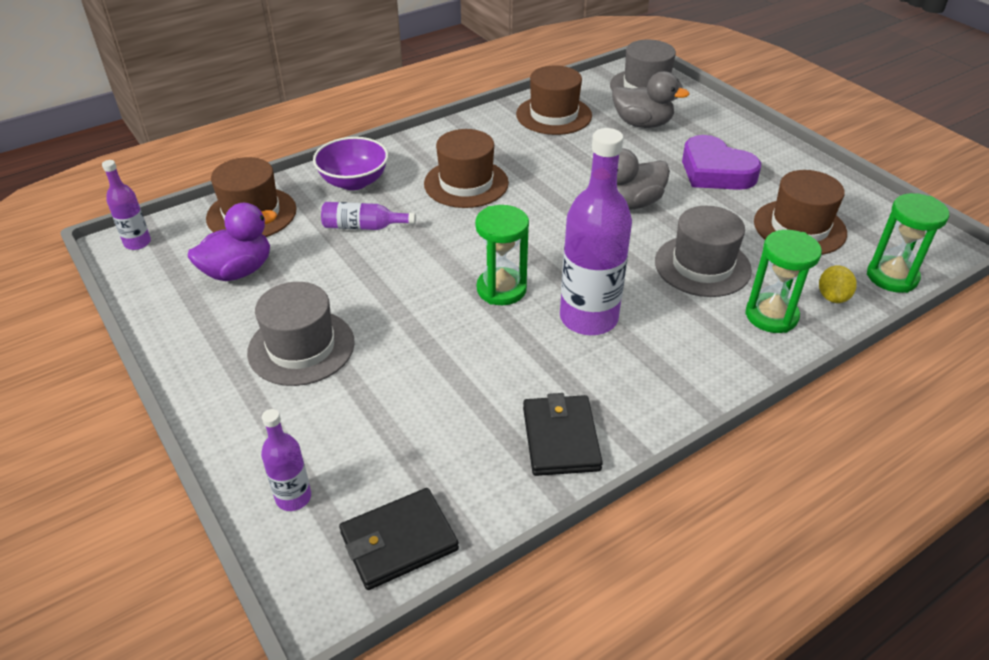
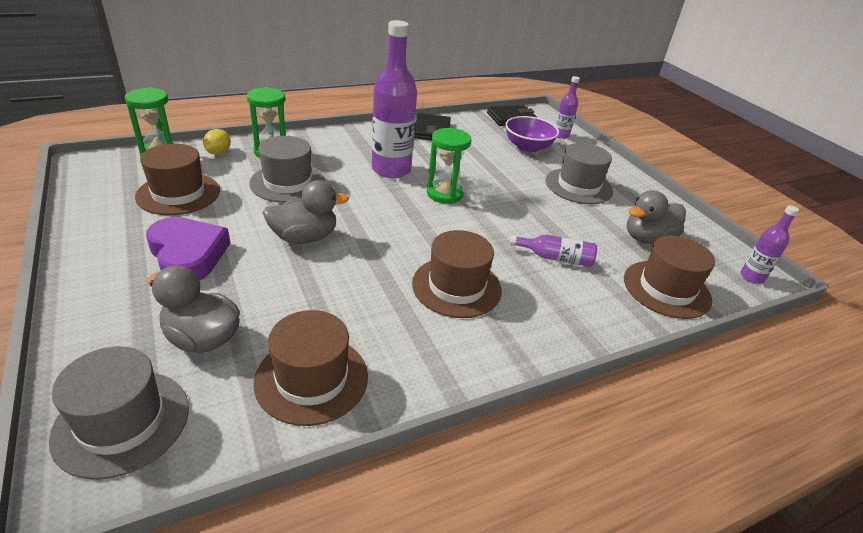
camera: 175 degrees left, 5 degrees down
(238, 271) = (647, 239): purple duck -> grey duck
(354, 181) = (576, 310): purple bowl -> purple bowl (527, 147)

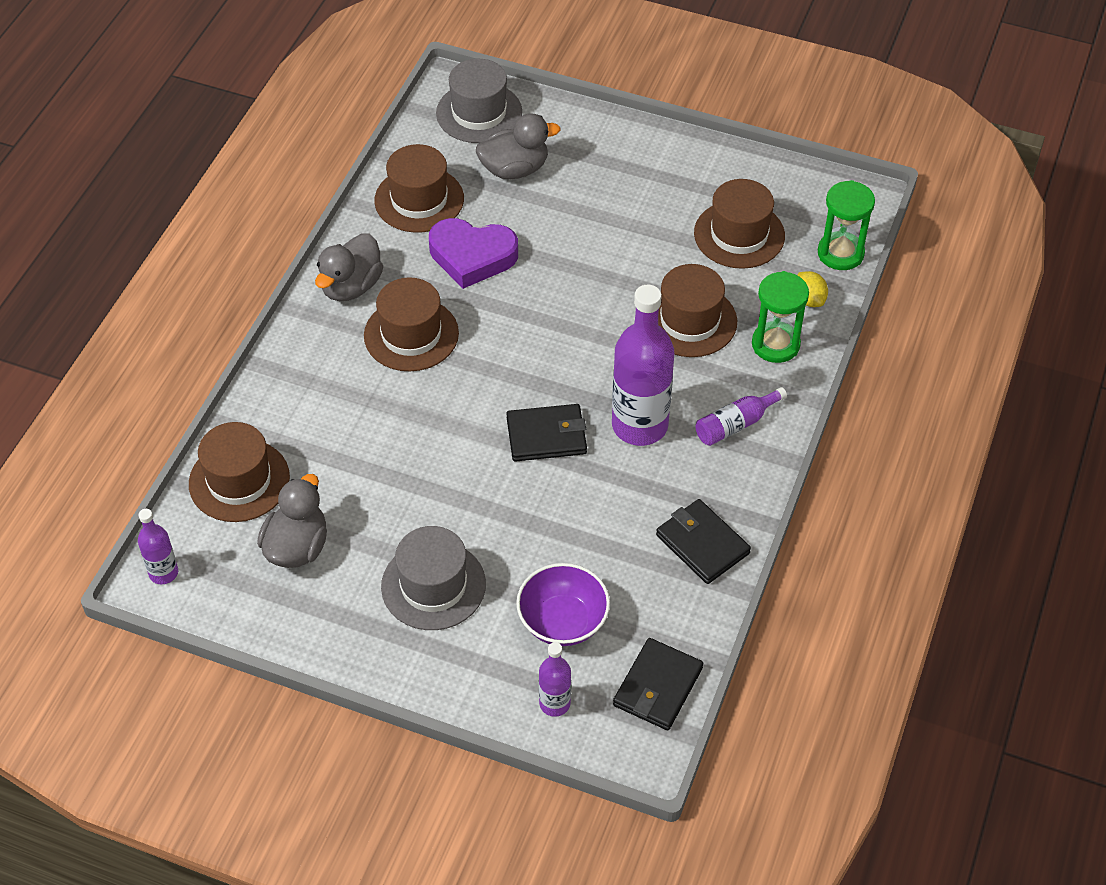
camera: 140 degrees right, 15 degrees up
(188, 255) = (626, 201): purple heart -> purple heart (472, 256)
(287, 183) = (690, 321): grey hat -> brown hat
(304, 237) = (579, 281): grey duck -> grey duck (351, 286)
(444, 194) = (546, 436): green hourglass -> black wallet
(556, 258) = (363, 437): purple bottle -> purple bottle (735, 424)

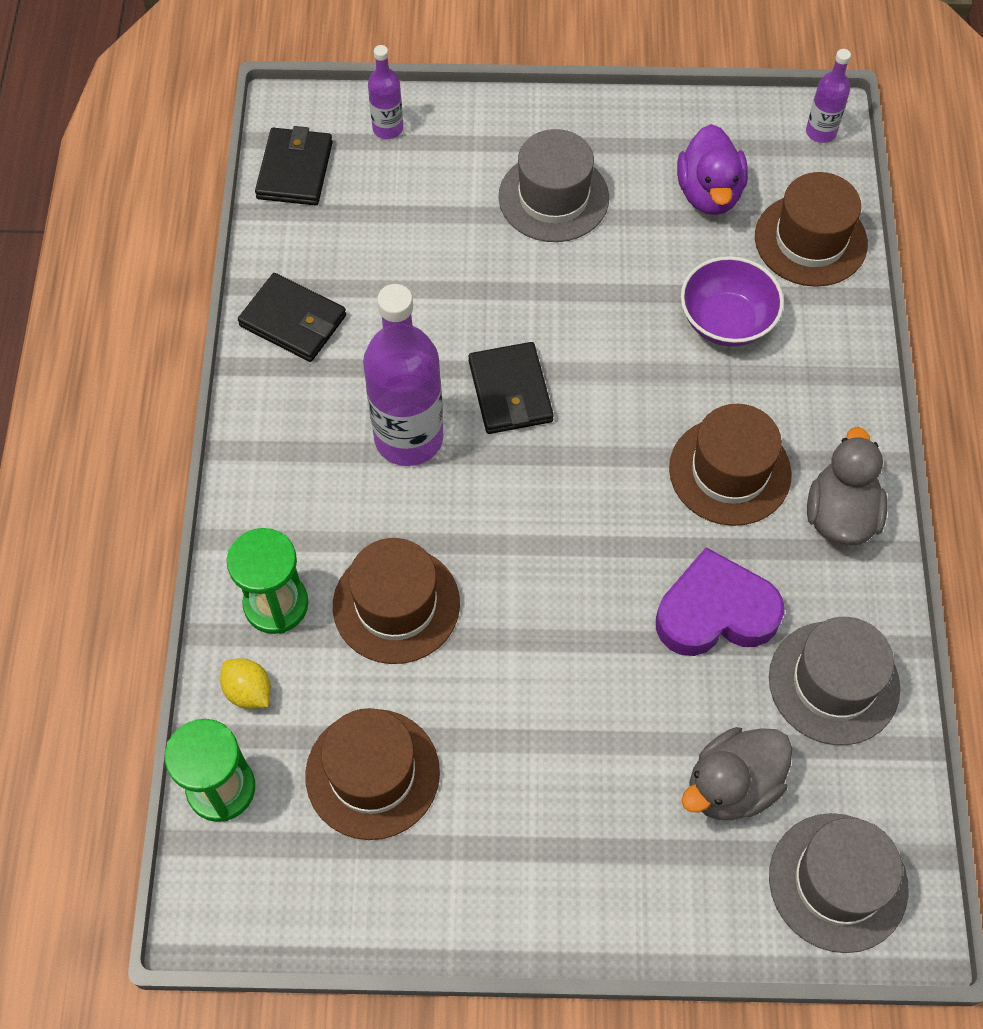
camera: 160 degrees right, 10 degrees up
(297, 547) = (709, 193): grey duck -> purple duck
(419, 200) = (833, 683): brown hat -> grey hat
(546, 436) = (510, 391): black wallet -> black wallet turned 75 degrees counterclockwise
(563, 621) = (410, 202): purple bowl -> purple bowl (726, 321)
(735, 424) = (296, 474): purple bottle -> none

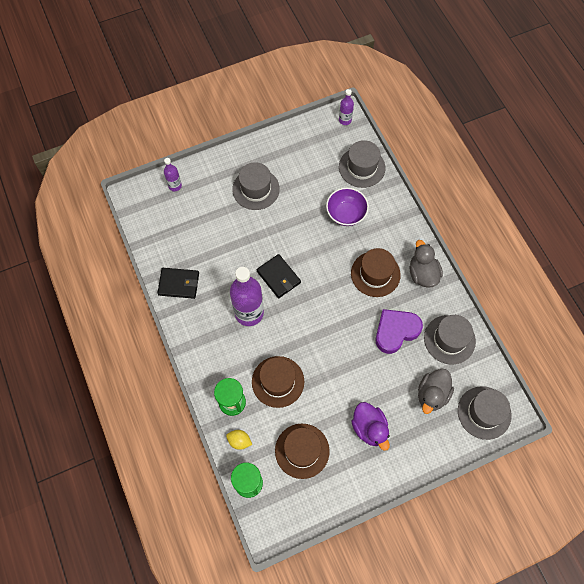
camera: 25 degrees left, 5 degrees up
(295, 170) = (146, 219): black wallet -> none
(709, 193) = (315, 163): purple duck -> purple duck (369, 428)
(810, 240) = (362, 167): brown hat -> grey hat

